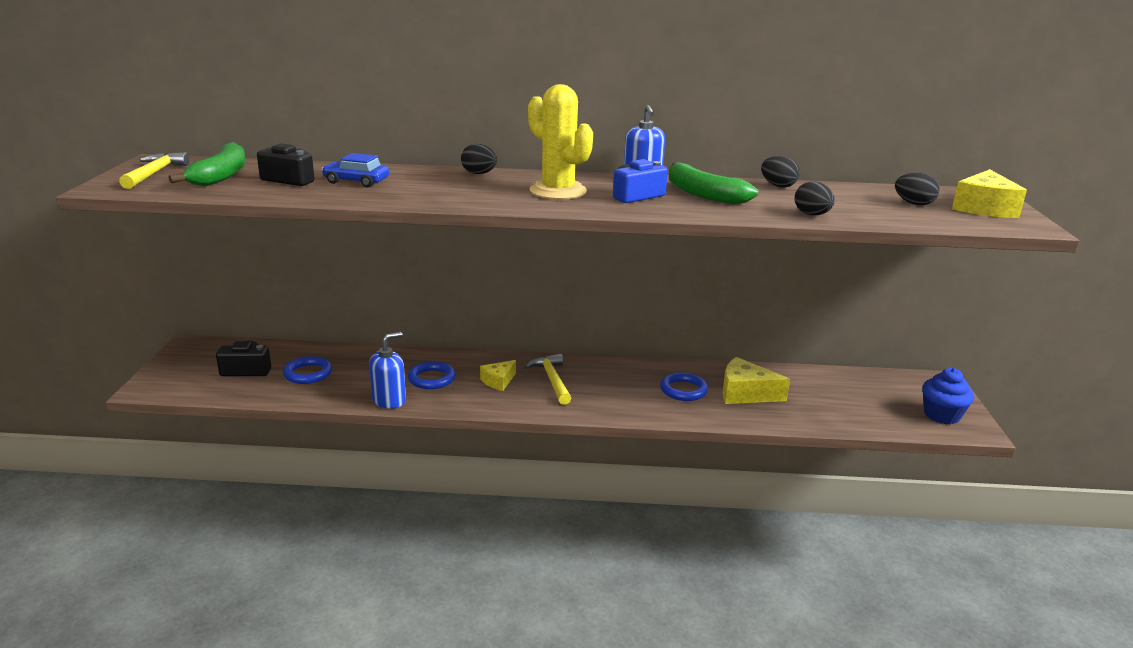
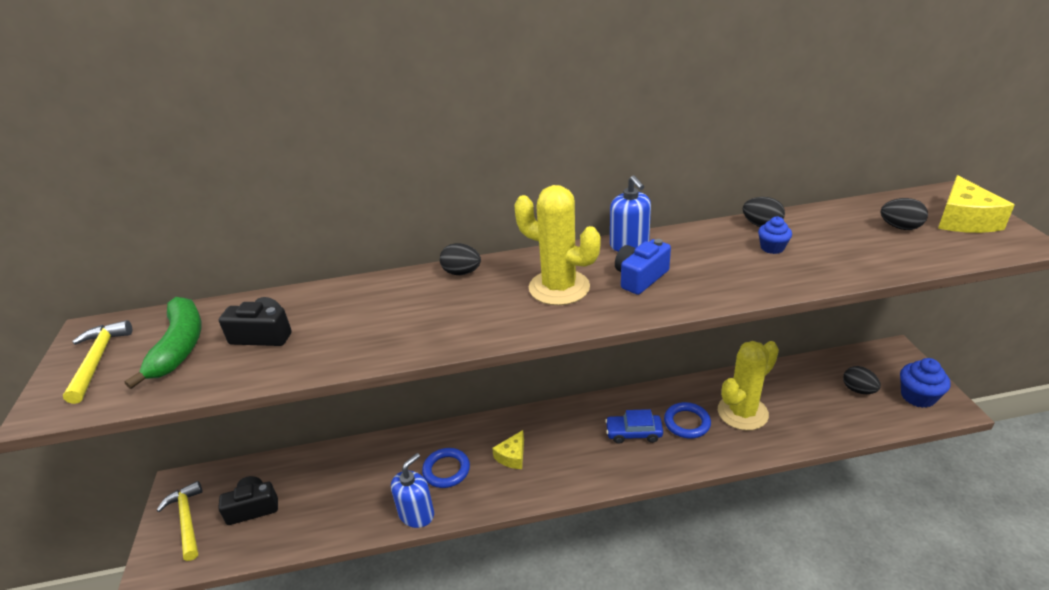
camera: 10 degrees left, 10 degrees up
(308, 373) = (319, 496): blue ring -> none
(356, 181) = (338, 320): blue car -> blue car (633, 433)
(552, 380) = (562, 440): yellow hammer -> yellow hammer (187, 520)
(703, 194) = (702, 258): green banana -> none
(745, 393) = (742, 412): yellow cheese -> yellow cactus
(775, 198) = (772, 248): none -> blue cupcake
(812, 215) = (824, 271): black egg -> black egg (858, 390)

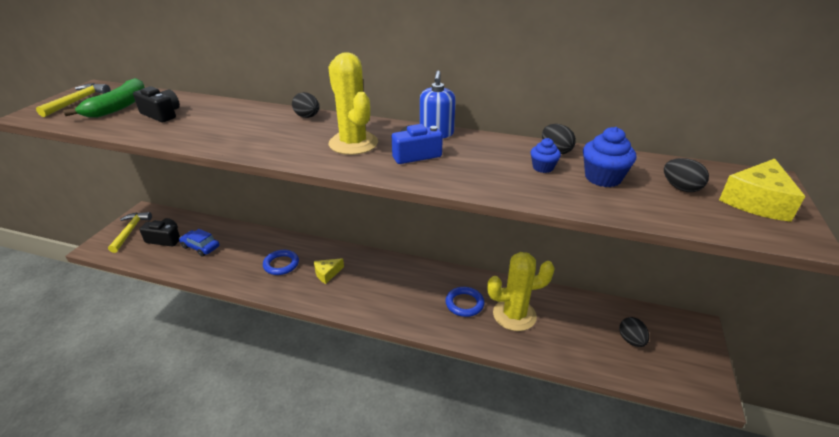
camera: 25 degrees right, 0 degrees up
(416, 514) = (241, 281): blue soap dispenser -> none
(633, 433) = (419, 294): blue car -> blue car (200, 247)
(918, 396) = (684, 368): blue cupcake -> blue cupcake (603, 178)

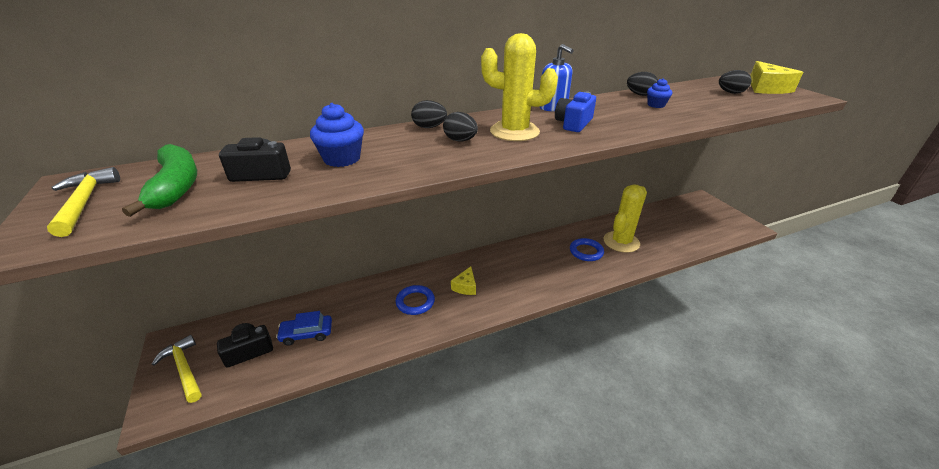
camera: 40 degrees left, 0 degrees up
(603, 178) = (692, 100): blue cupcake -> blue cupcake (342, 159)
(631, 340) = (689, 222): black egg -> black egg (460, 140)

